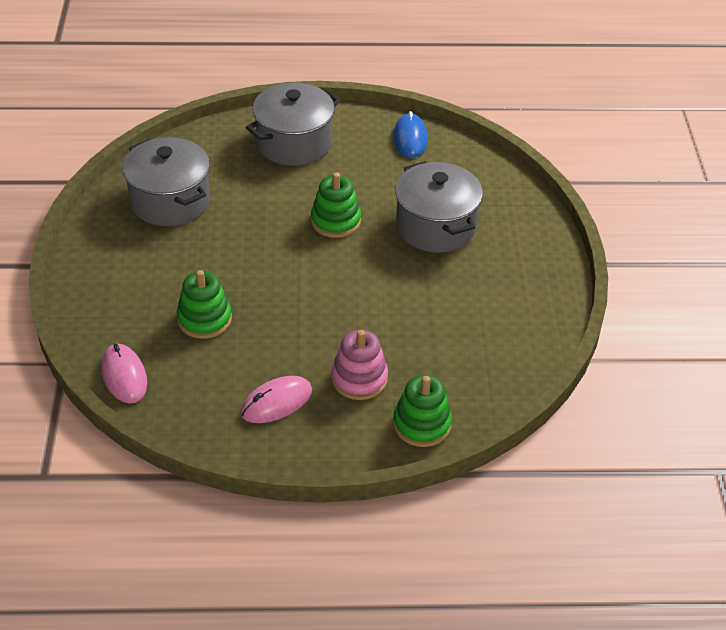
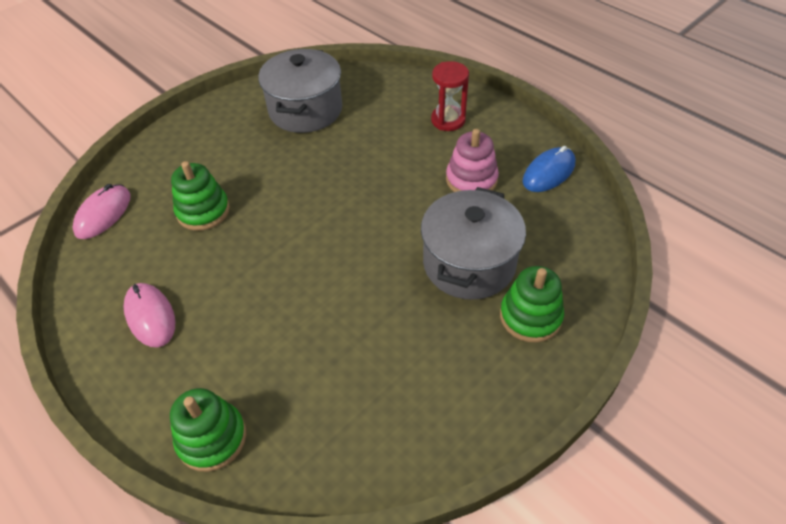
camera: 50 degrees right, 5 degrees up
(276, 402) = (150, 316): pink mouse -> pink mouse turned 45 degrees clockwise
(294, 143) = (448, 120): grey pot -> red hourglass
(335, 221) = (394, 201): green stacking toy -> green stacking toy (530, 316)
(359, 378) = (228, 349): pink stacking toy -> pink stacking toy (471, 179)

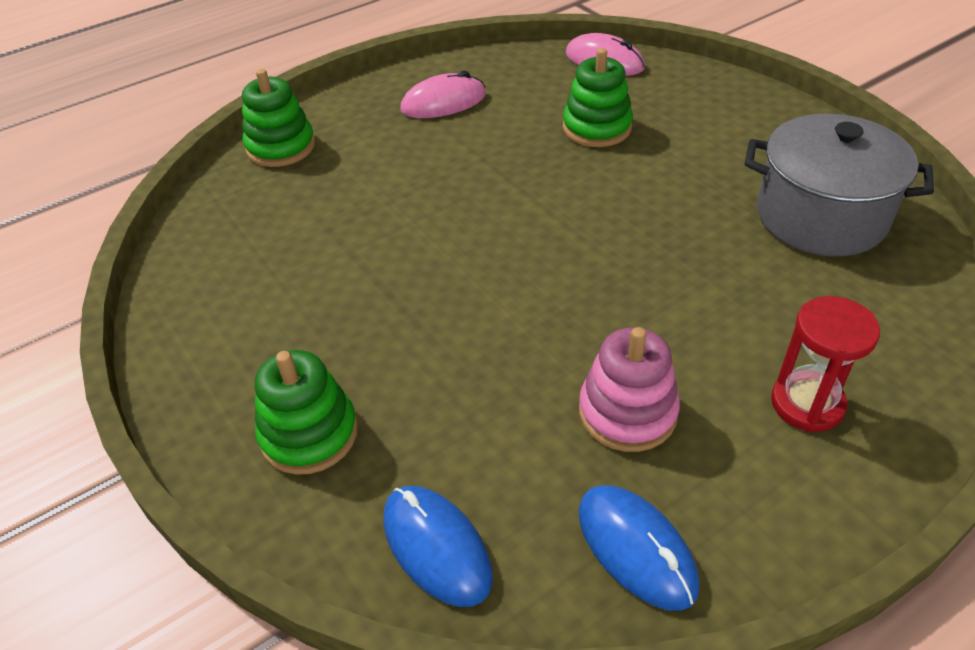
camera: 100 degrees right, 5 degrees down
(469, 263) = (434, 377): grey pot -> none
(578, 242) = (436, 547): none -> blue mouse

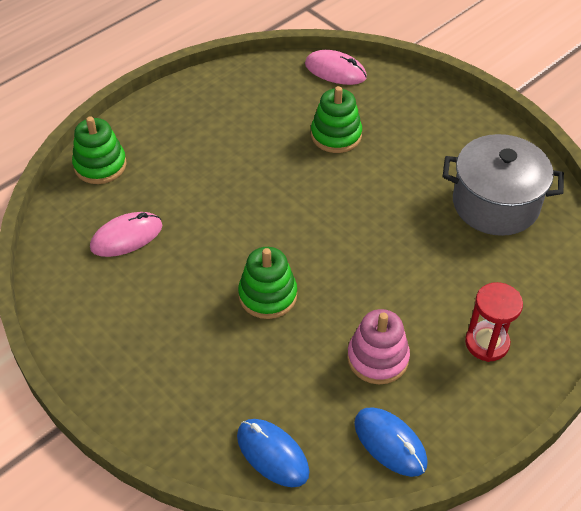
camera: 10 degrees left, 5 degrees up
(309, 434) = (177, 390): green stacking toy -> green stacking toy (268, 295)
(443, 102) = (217, 117): pink mouse -> pink mouse (126, 237)

